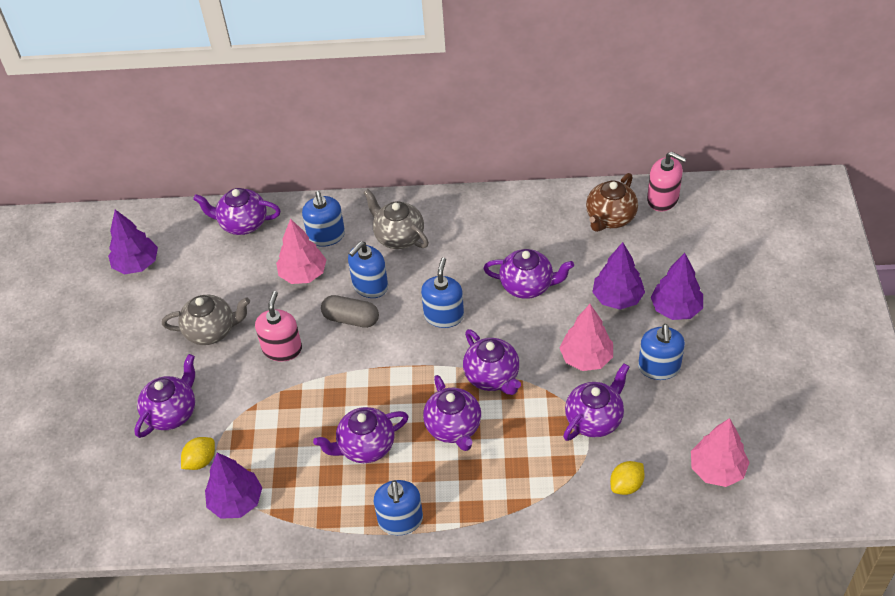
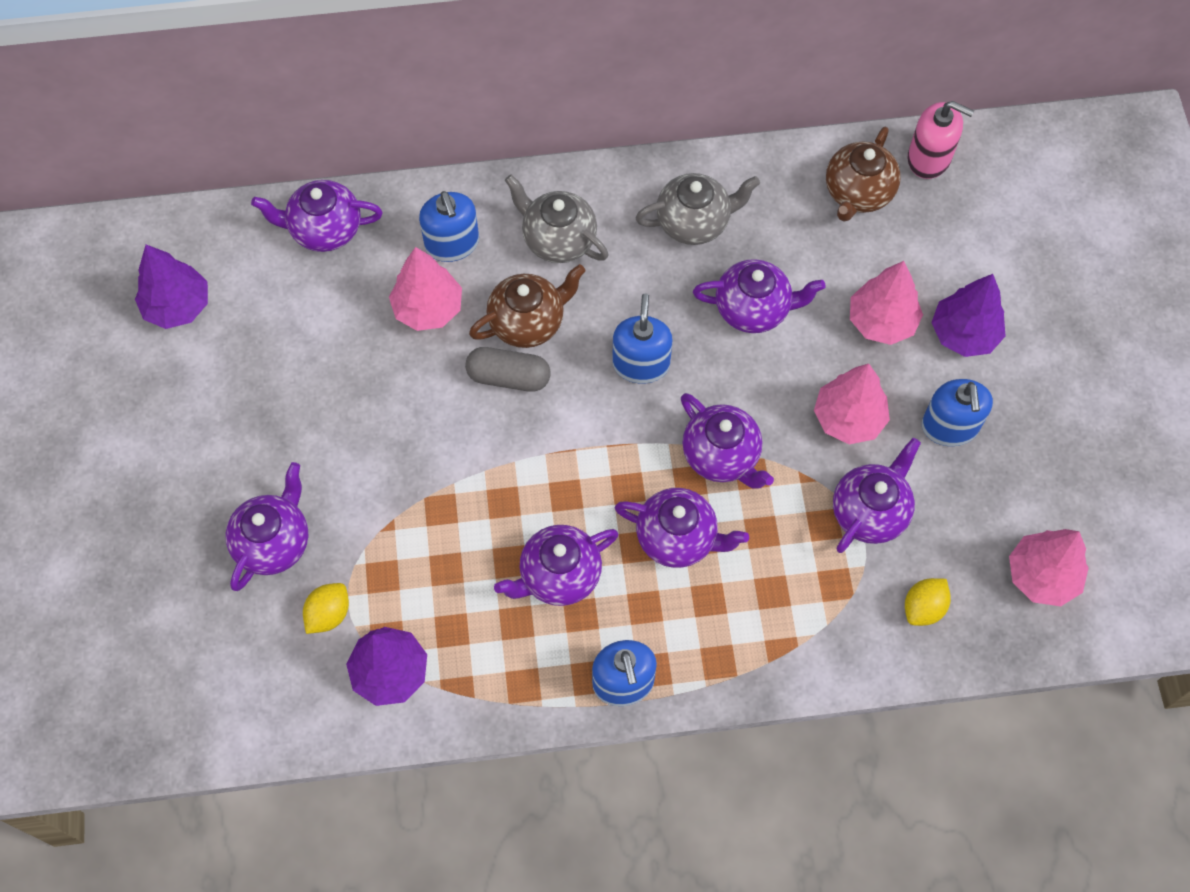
camera: 10 degrees left, 15 degrees up
(211, 331) = (308, 408): grey teapot -> grey teapot (694, 222)
(282, 349) = (416, 431): pink soap dispenser -> none
(370, 286) = (528, 322): blue soap dispenser -> brown teapot
(454, 427) = (678, 538): purple teapot -> purple teapot turned 45 degrees counterclockwise
(617, 298) = (881, 322): purple tree -> pink tree

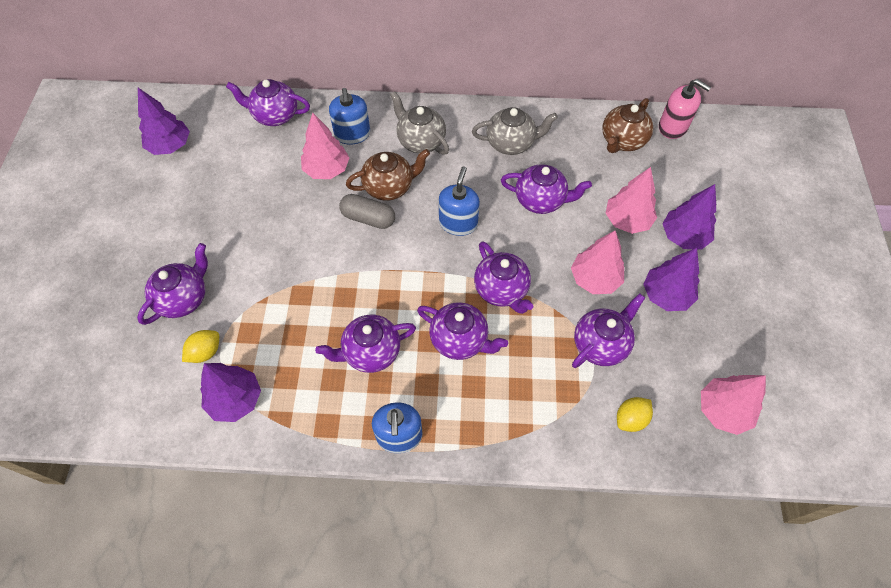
camera: 10 degrees right, 5 degrees down
(949, 426) = (666, 295): blue soap dispenser -> purple tree

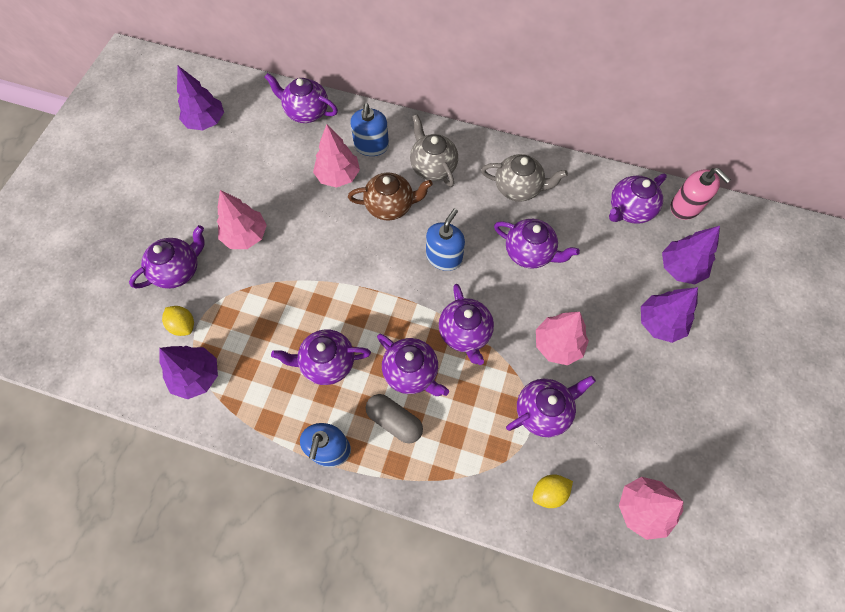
camera: 15 degrees right, 5 degrees up
(205, 352) = (183, 325): yellow lemon -> yellow lemon turned 75 degrees clockwise
(368, 218) = (362, 232): grey capsule -> grey capsule (394, 421)
(622, 141) = (629, 210): brown teapot -> purple teapot
(627, 221) = (608, 293): pink tree -> pink tree (246, 236)
(666, 295) = (623, 378): purple tree -> purple tree (680, 268)

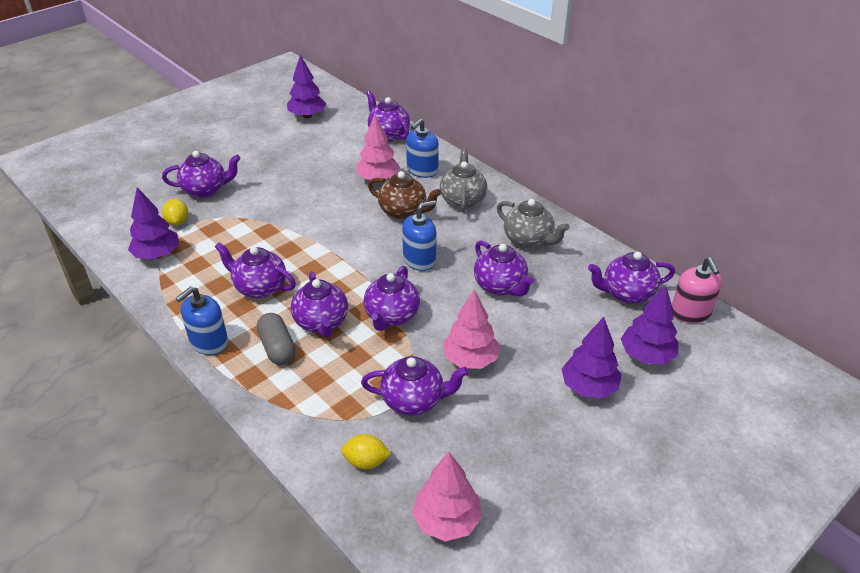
camera: 30 degrees right, 25 degrees down
(246, 236) = (273, 188): pink tree -> none

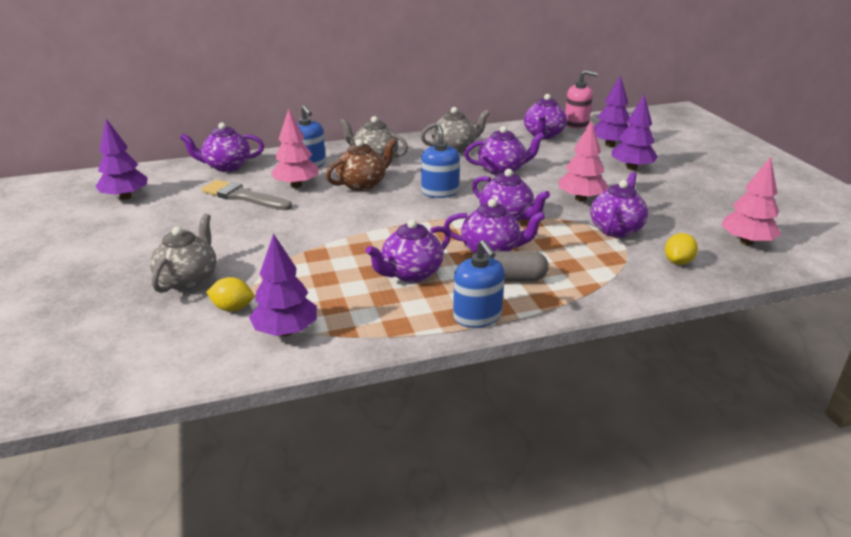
camera: 65 degrees left, 10 degrees down
(206, 190) = (188, 280): purple teapot -> grey teapot
(340, 162) = (243, 197): none -> grey brush

